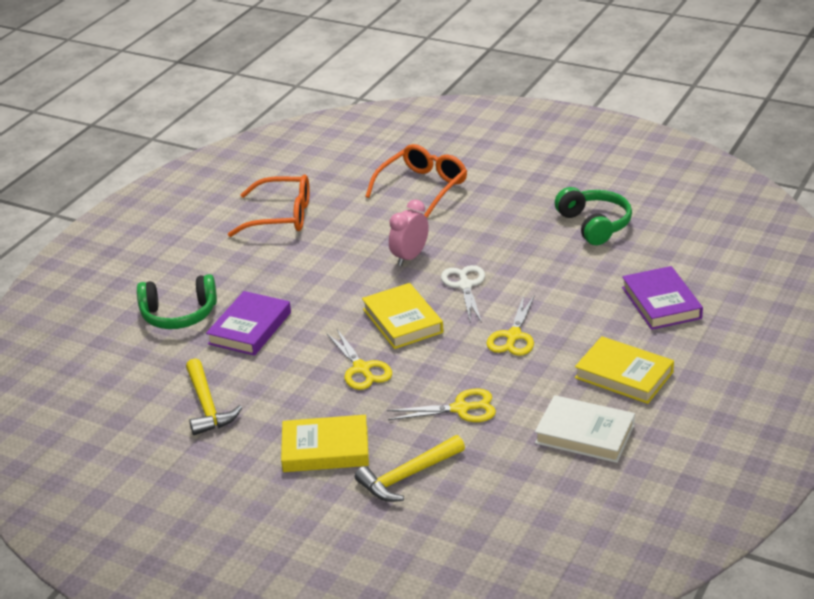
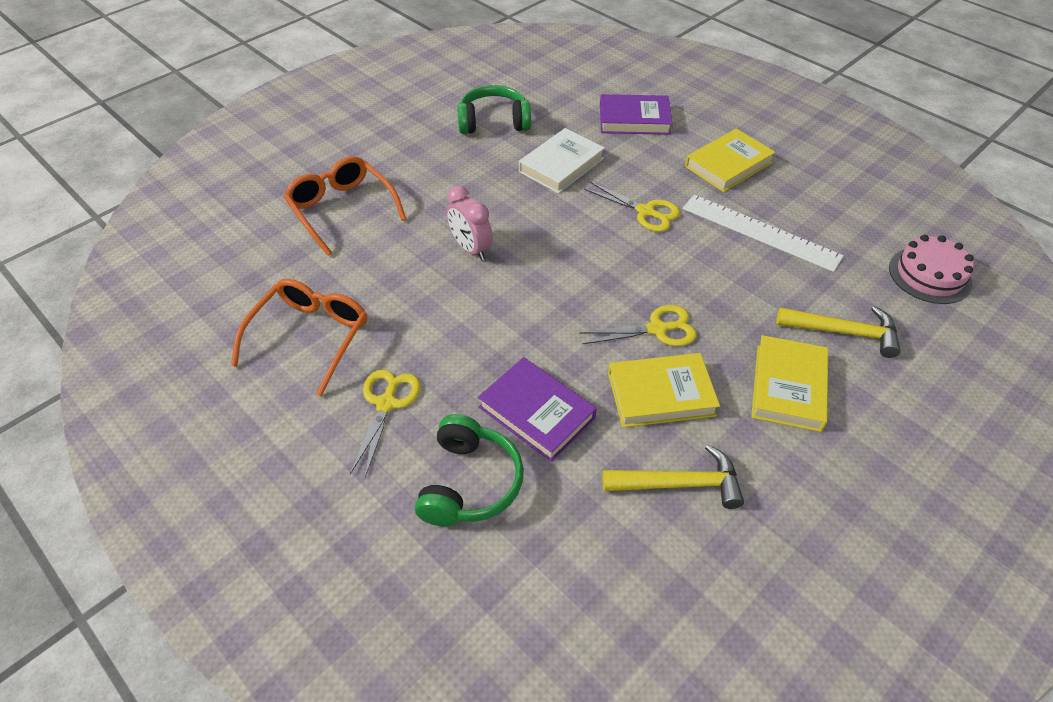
camera: 75 degrees left, 15 degrees up
(402, 321) = (584, 280): yellow book -> yellow book (661, 394)
(407, 476) = (844, 332): yellow hammer -> yellow hammer turned 60 degrees counterclockwise
(460, 409) = (747, 272): yellow scissors -> yellow scissors (386, 404)
(465, 286) = (546, 222): white scissors -> none
(522, 530) = (929, 275): none -> pink cake
(524, 409) = (760, 232): none -> white ruler
(584, 434) = (804, 206): white book -> white book (561, 165)

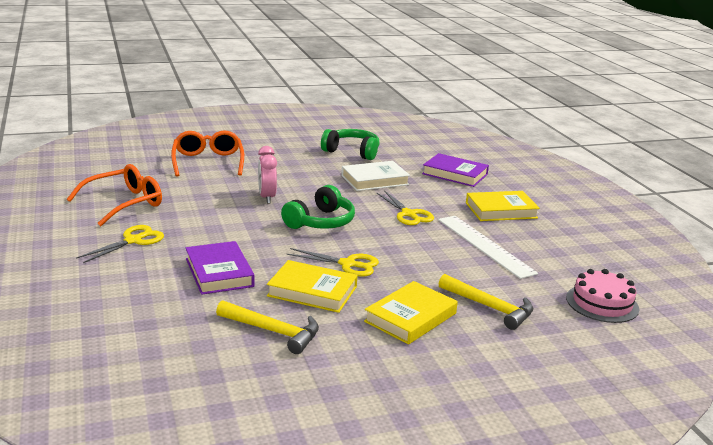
camera: 25 degrees right, 25 degrees down
(469, 483) = (140, 286): green headphones -> green headphones (321, 222)

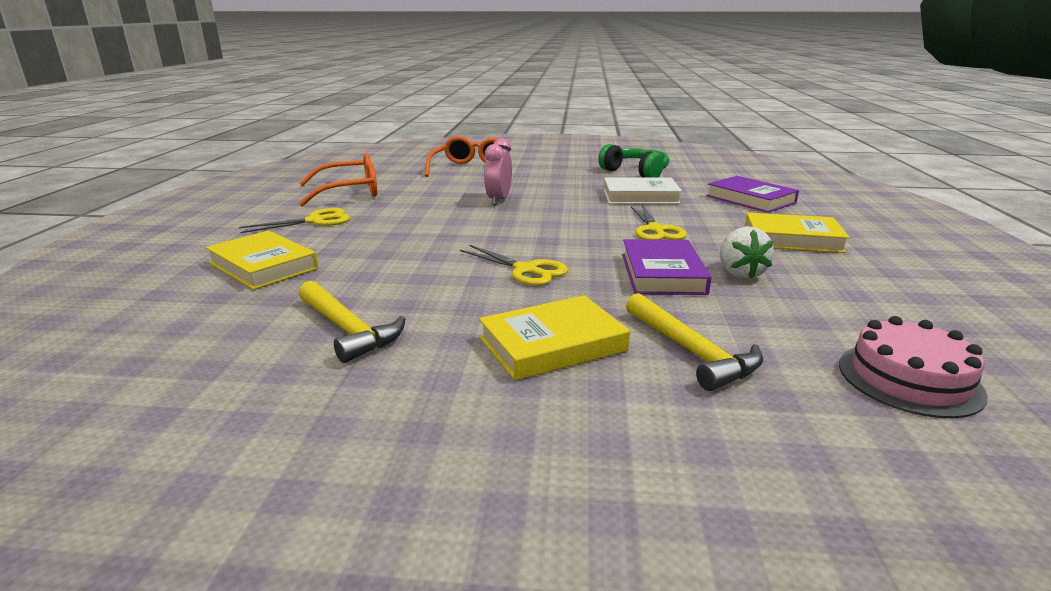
camera: 25 degrees right, 0 degrees up
(219, 272) = (364, 259): purple book -> purple book (662, 273)
(312, 291) = (449, 292): yellow book -> yellow book (263, 266)
(321, 222) = (536, 226): green headphones -> none
(484, 245) = (739, 273): white ruler -> white strawberry

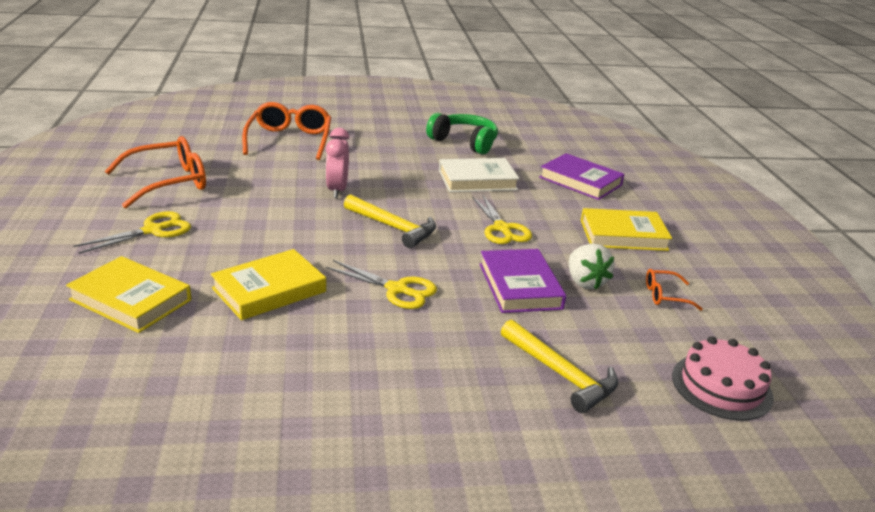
camera: 15 degrees left, 5 degrees up
(347, 329) = (259, 375): yellow hammer -> yellow hammer (393, 227)
(552, 344) = (447, 376): yellow book -> yellow book (269, 290)
(837, 289) = (665, 296): none -> orange glasses

